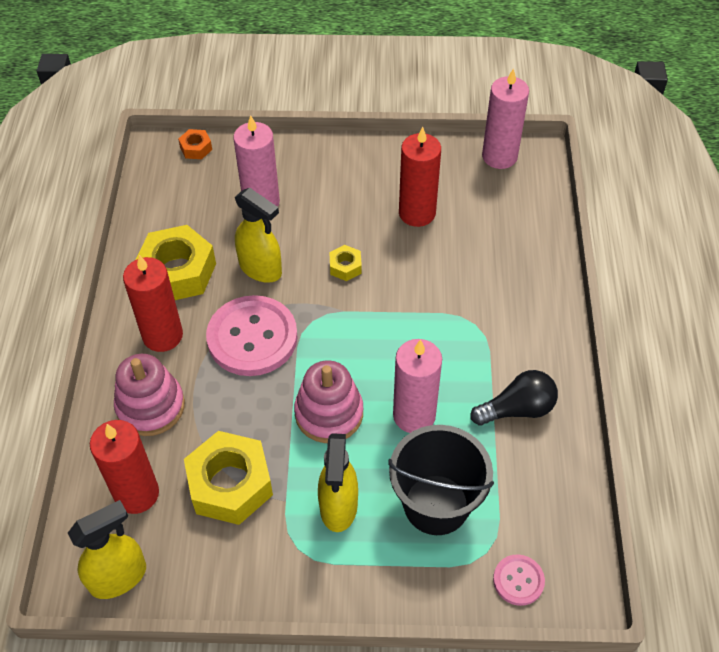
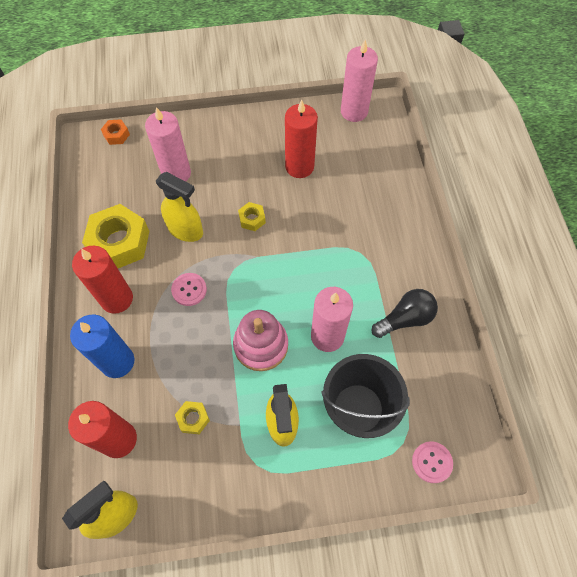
camera: 10 degrees left, 10 degrees up
(150, 406) = (117, 362): pink stacking toy -> blue candle
(230, 484) = (193, 419): yellow nut -> yellow nut, size x0.46
(252, 337) = (189, 290): pink button -> pink button, size x0.48

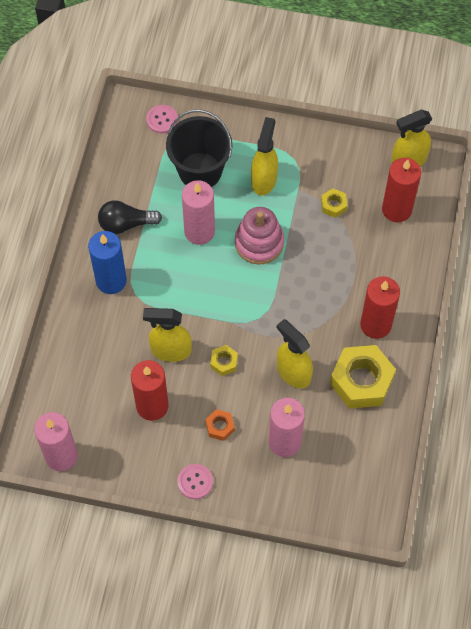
camera: 160 degrees left, 0 degrees up
(116, 135) = (338, 516): orange nut -> orange nut (220, 427)
(117, 362) = (386, 269): blue candle -> blue candle (111, 280)
(189, 290) = (307, 311): pink button -> pink button (195, 482)
(304, 214) = (170, 350): none -> yellow spray bottle

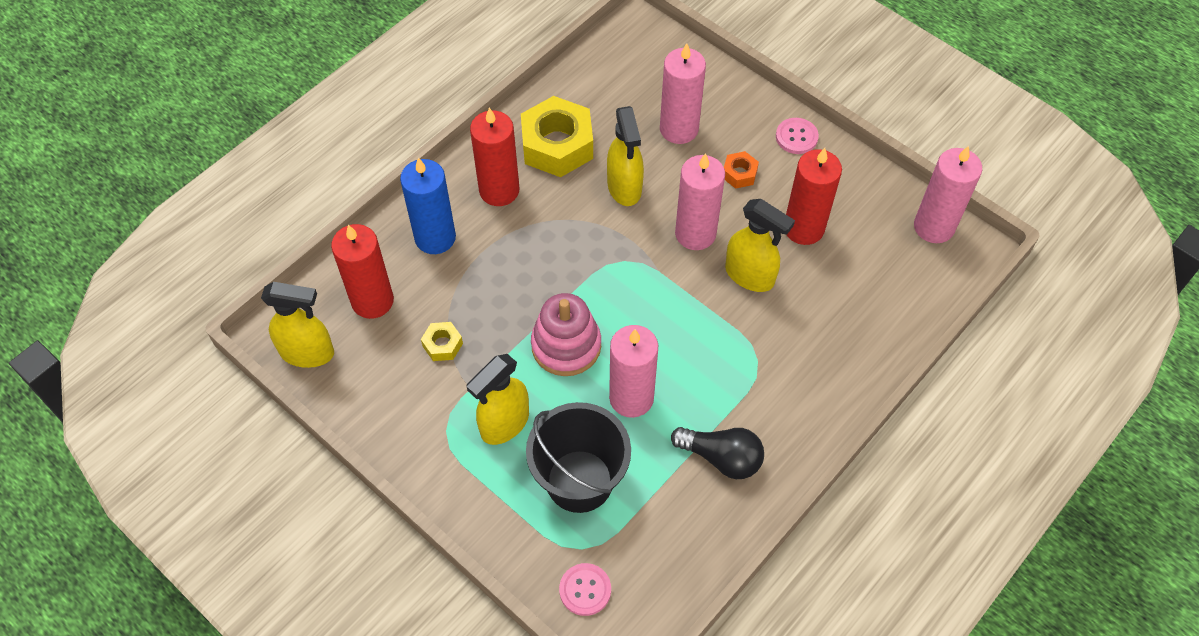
camera: 150 degrees left, 5 degrees down
(111, 280) = (779, 392): blue candle -> blue candle (435, 237)
(224, 362) = (695, 233): yellow nut -> pink candle

